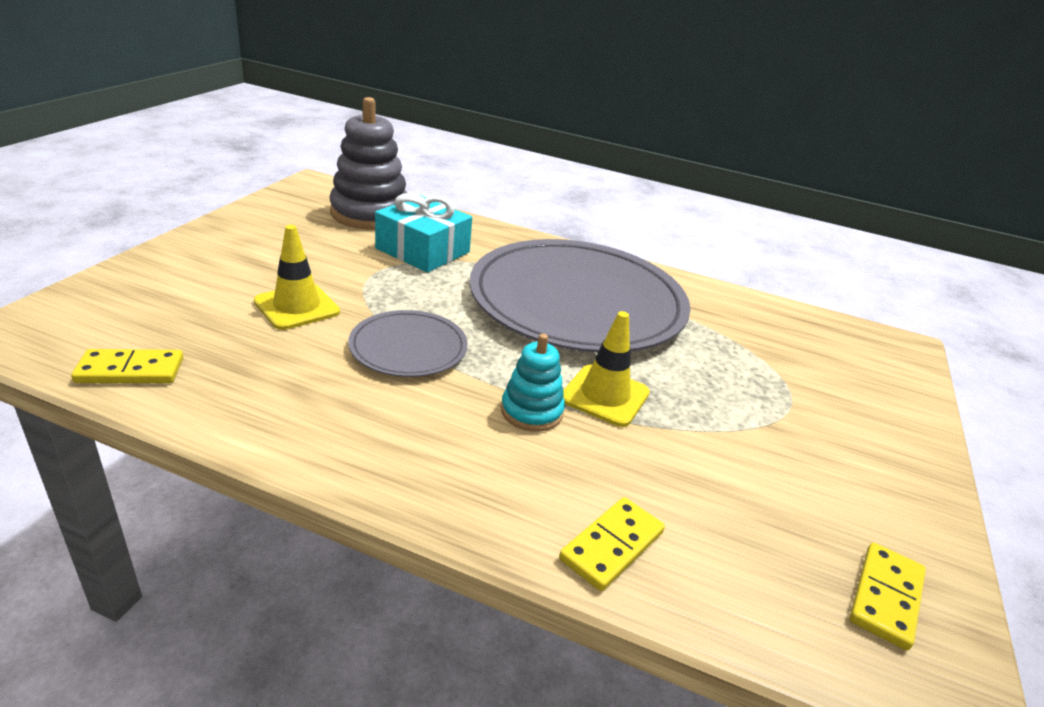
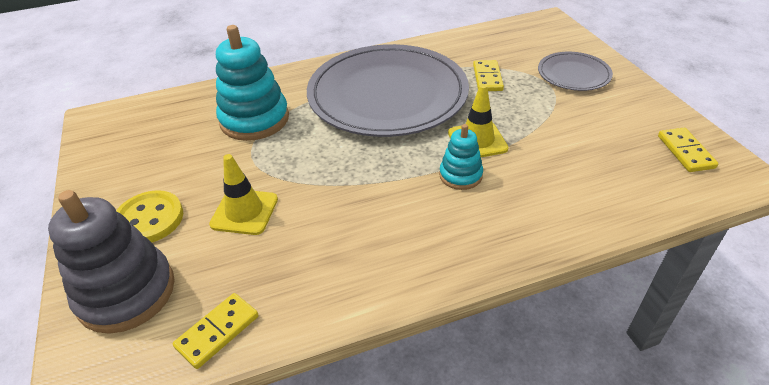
camera: 35 degrees left, 10 degrees up
(228, 266) = (149, 219): none -> yellow button
(370, 214) = (177, 116): grey stacking toy -> grey stacking toy (126, 293)
(408, 348) = (349, 187): grey plate -> grey plate (573, 74)
(423, 250) = (254, 119): turquoise gift -> turquoise stacking toy
(611, 546) = (582, 213): yellow domino -> yellow domino (487, 78)

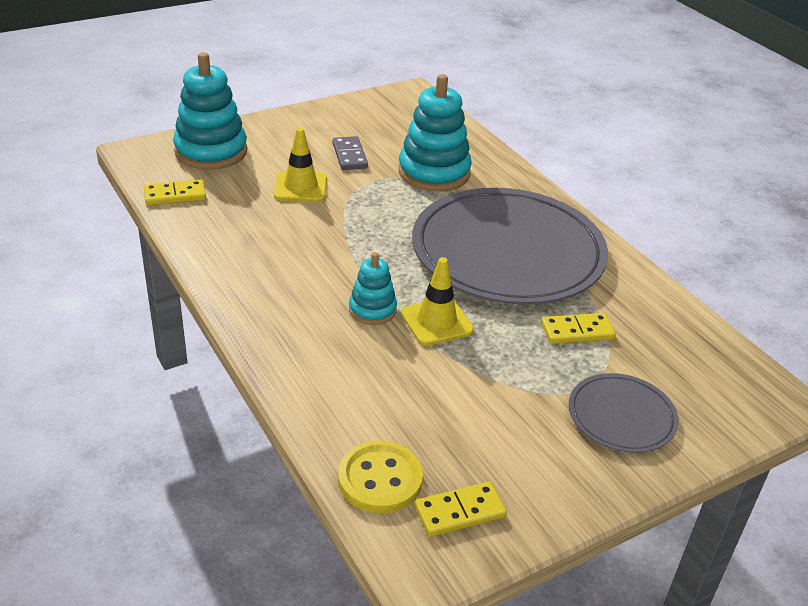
camera: 75 degrees right, 5 degrees down
(126, 293) = (211, 151): grey stacking toy -> turquoise stacking toy
(149, 219) = (287, 145): yellow button -> yellow button (380, 479)
(198, 171) = (349, 156): none -> grey domino
(217, 331) = (175, 195): yellow domino -> yellow domino turned 45 degrees counterclockwise

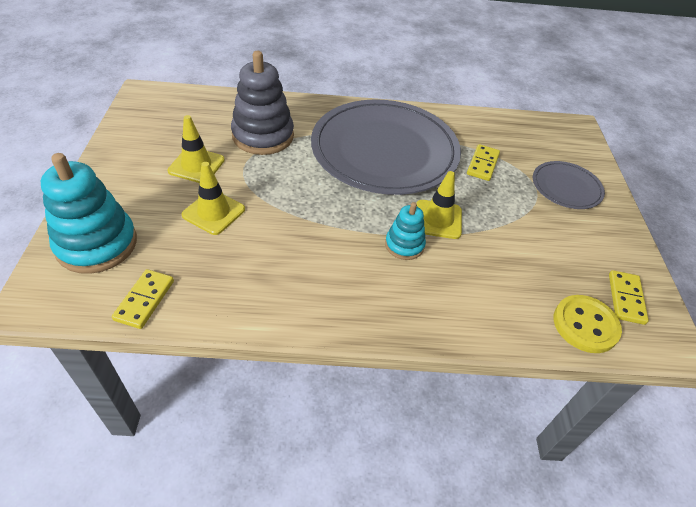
camera: 60 degrees left, 10 degrees up
(349, 156) = (196, 165): grey domino -> yellow traffic cone
(434, 172) = (263, 136): turquoise stacking toy -> grey stacking toy

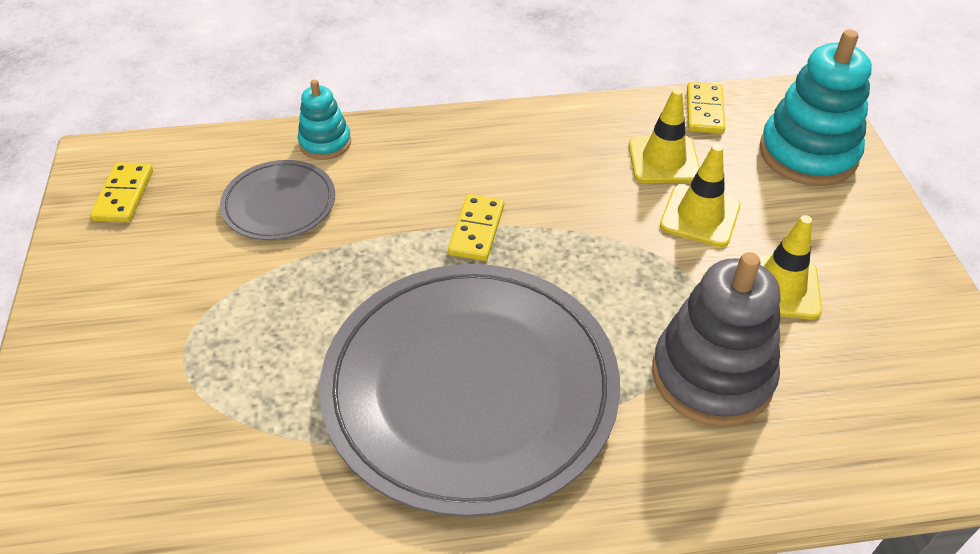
camera: 175 degrees right, 0 degrees up
(404, 245) = (420, 215): turquoise stacking toy -> turquoise stacking toy (325, 143)
(437, 219) = (370, 262): yellow traffic cone -> yellow traffic cone (663, 160)
(482, 164) = (274, 393): yellow domino -> yellow domino (476, 230)
(566, 187) = (121, 368): grey plate -> grey plate (279, 204)
(585, 325) = (196, 158): yellow button -> none

